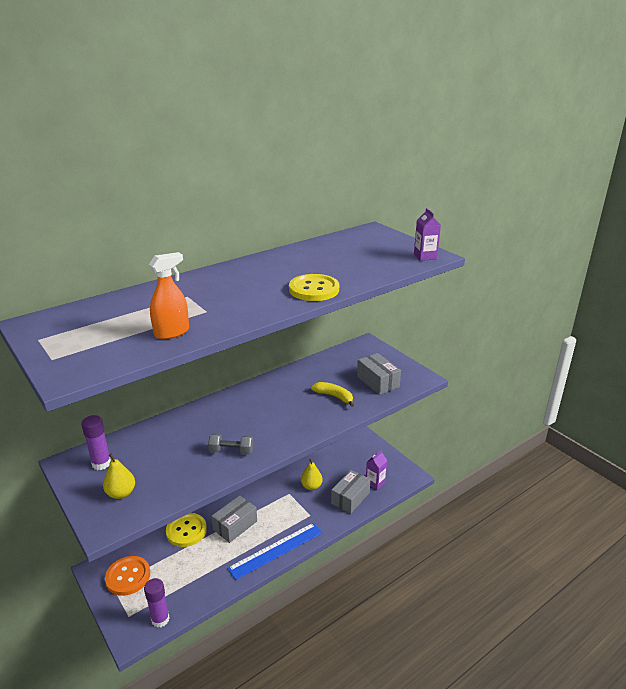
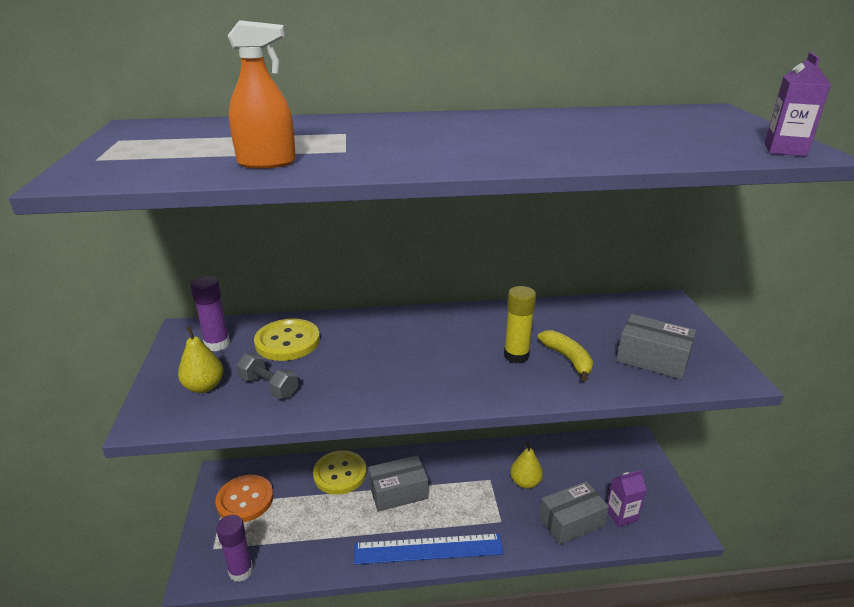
camera: 30 degrees right, 0 degrees up
(231, 451) = (370, 383): grey dumbbell -> grey dumbbell (269, 387)
(304, 404) = (516, 356): none -> yellow glue stick
(314, 289) = (534, 156): yellow button -> yellow button (287, 341)
(377, 382) = (652, 359): grey box -> grey box turned 60 degrees counterclockwise

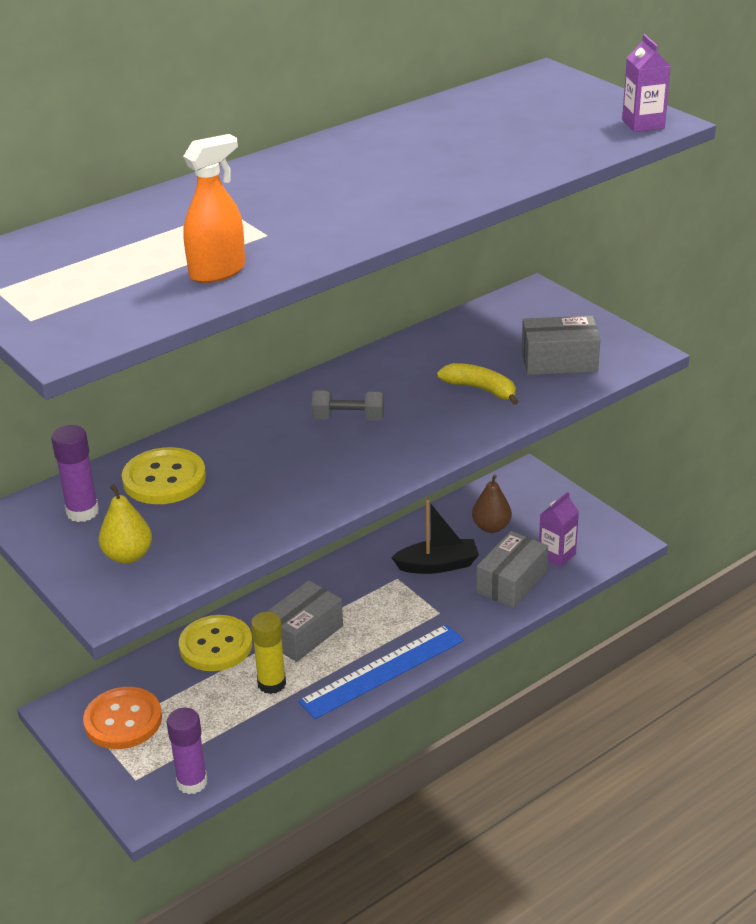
camera: 30 degrees left, 5 degrees up
(269, 387) = (201, 529): grey dumbbell -> grey dumbbell (348, 418)
(516, 356) = (428, 404): yellow glue stick -> yellow glue stick (271, 683)
(525, 482) = (437, 565): yellow pear -> black boat
(583, 470) = (491, 527): none -> brown pear

